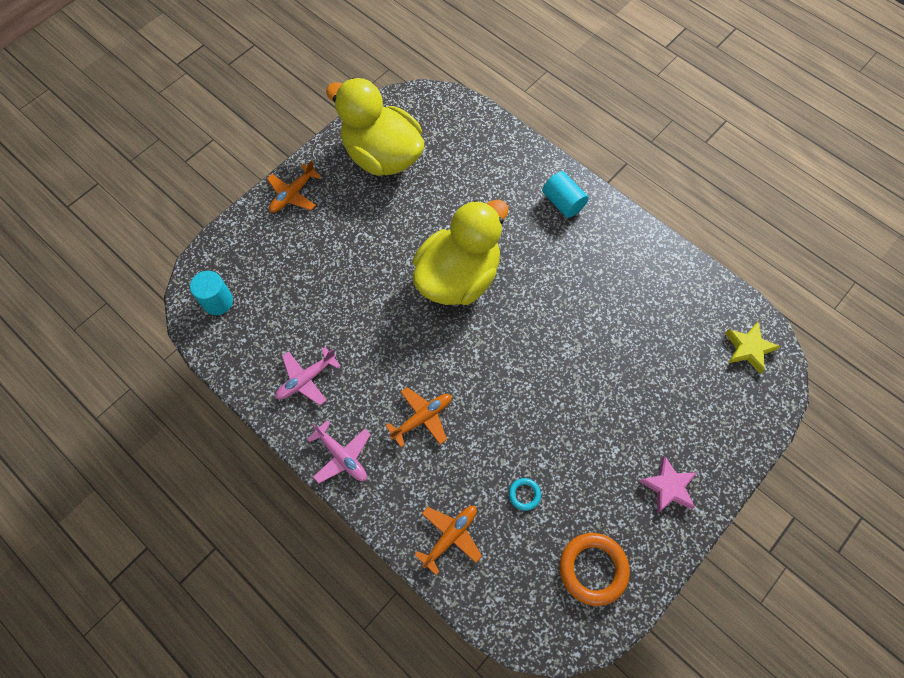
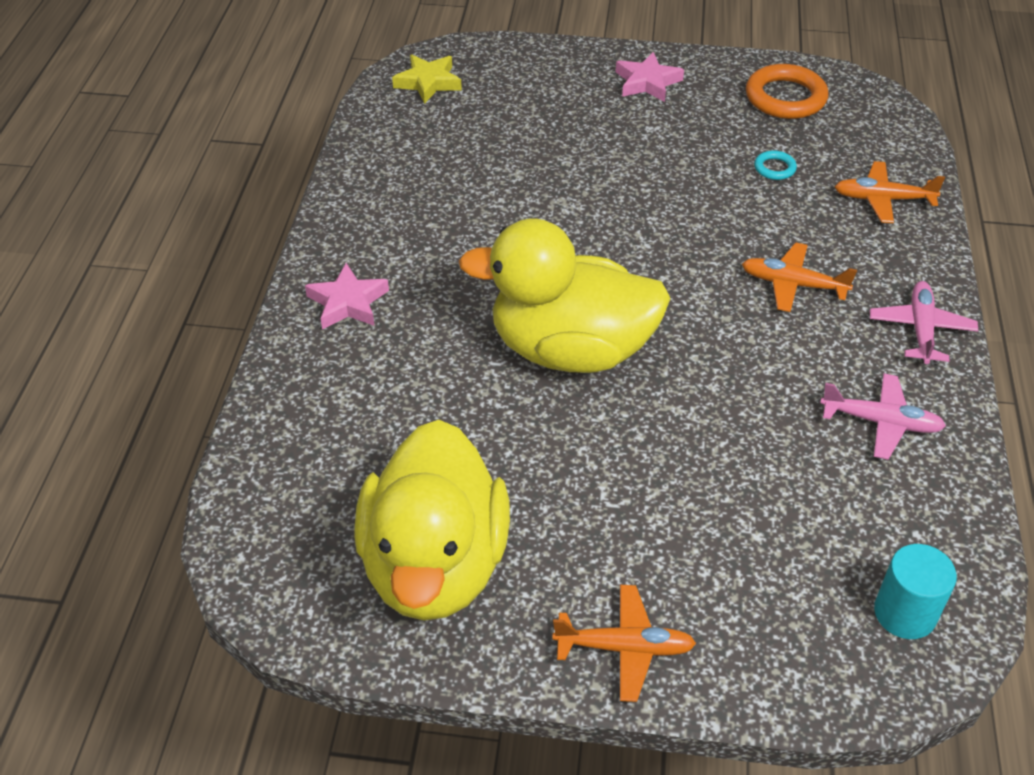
camera: 125 degrees left, 20 degrees down
(563, 202) = (347, 302): turquoise cylinder -> pink star

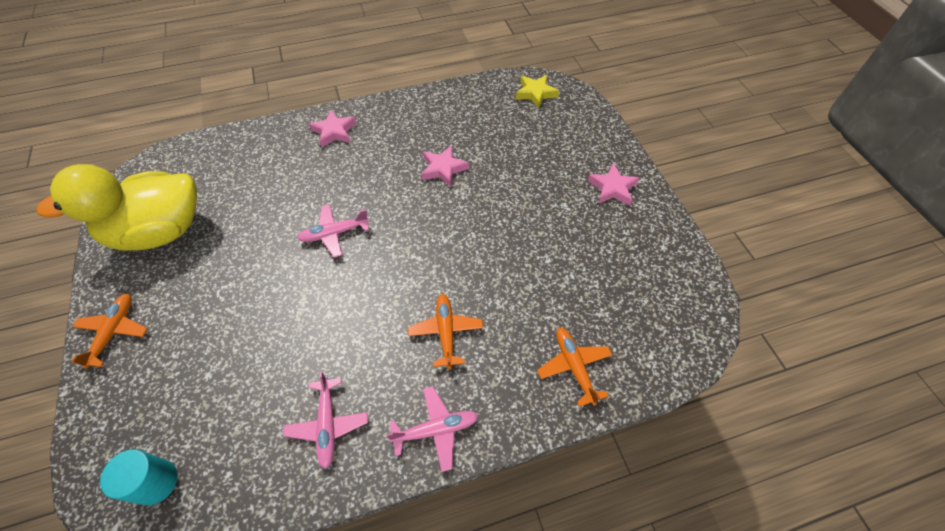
camera: 65 degrees right, 10 degrees up
(514, 210) = (443, 168): none -> pink star
(570, 350) = (334, 233): yellow duck -> pink plane
(625, 648) = (114, 332): orange plane -> orange plane turned 150 degrees counterclockwise
(774, 168) = (566, 286): turquoise ring -> none
(785, 97) = (655, 270): orange ring -> none

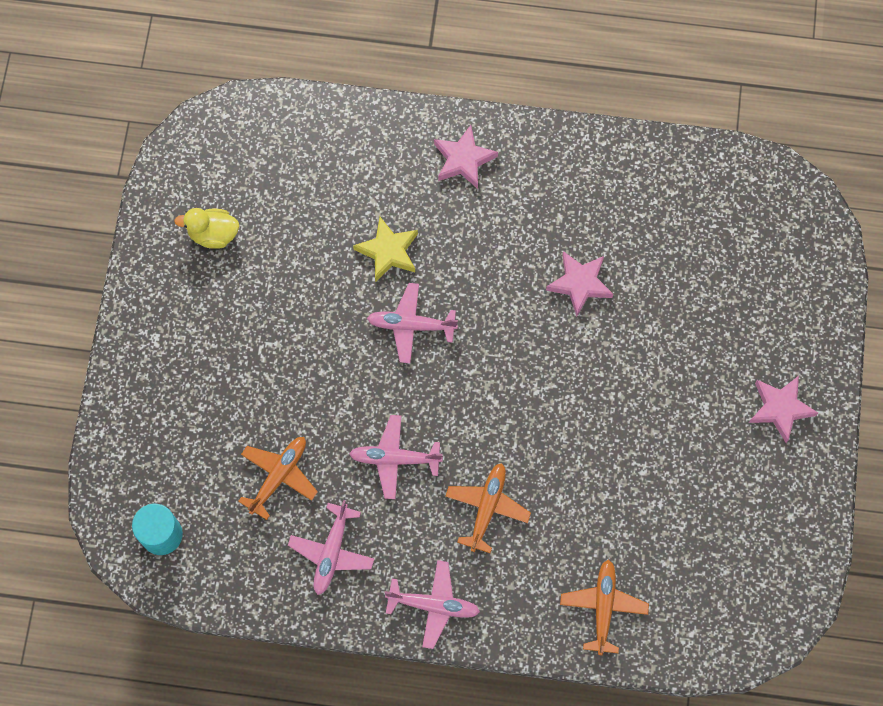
camera: 25 degrees right, 15 degrees up
(114, 332) = (145, 351): orange plane -> orange plane (279, 476)
(160, 231) = (213, 234): yellow duck -> yellow duck, size x0.41
(356, 327) = (394, 459): none -> pink plane
(535, 93) = (767, 205): yellow star -> yellow star (388, 251)

